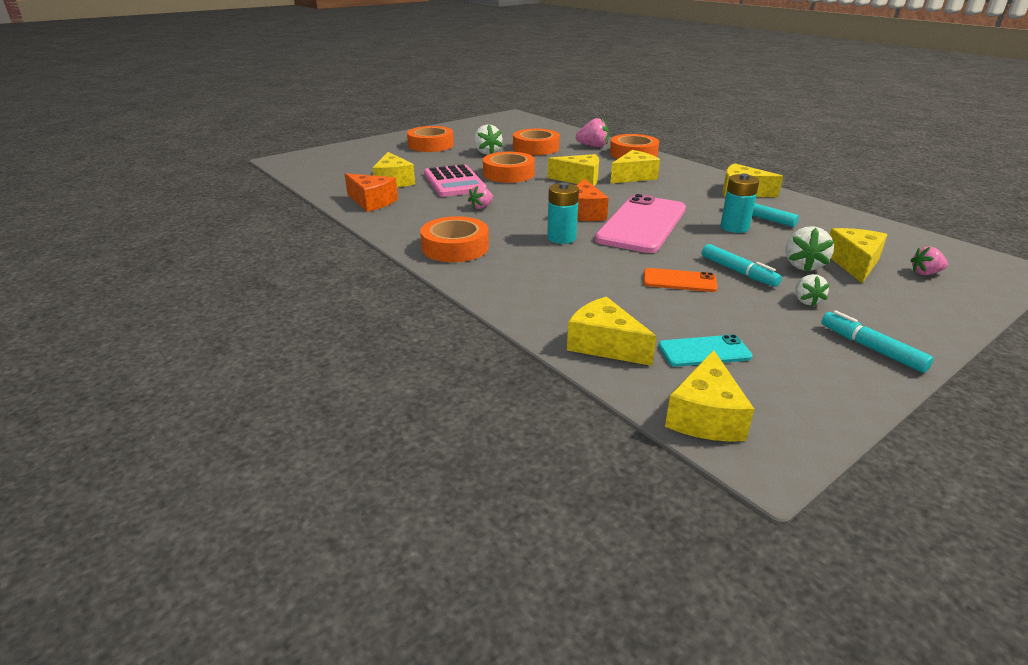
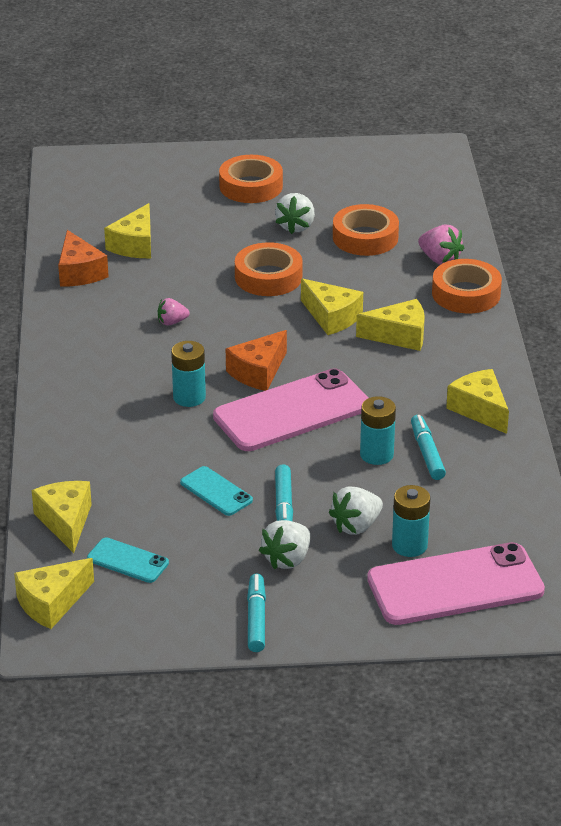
camera: 35 degrees right, 5 degrees up
(454, 182) = (193, 270): pink calculator -> none
(455, 247) = (82, 369): orange tape -> none
(679, 281) = (216, 491): orange phone -> turquoise phone
(806, 301) = (287, 559): white strawberry -> white strawberry, size x1.55
(854, 263) = (409, 545): yellow cheese -> turquoise battery
(925, 273) = (455, 585): pink strawberry -> pink phone

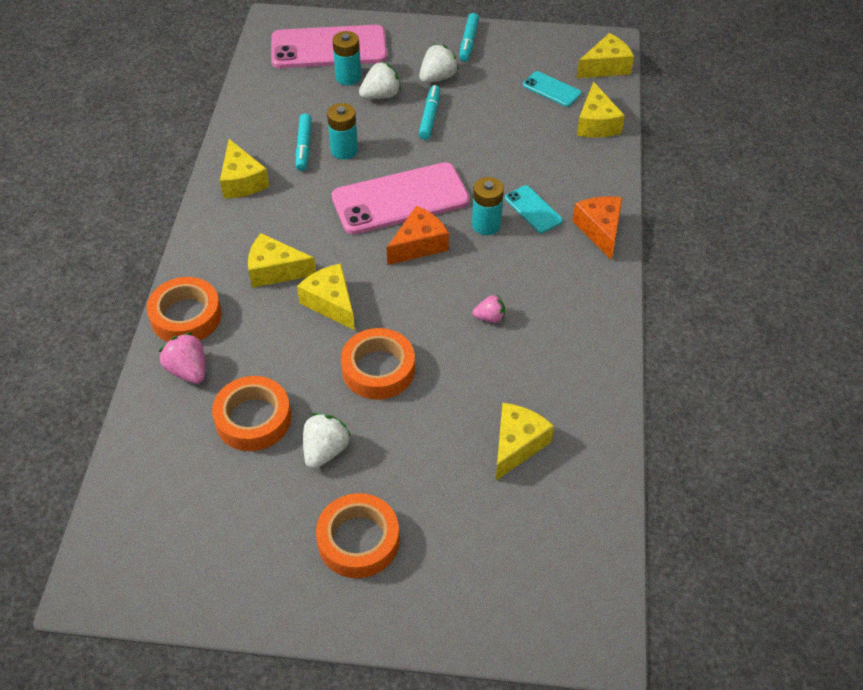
camera: 170 degrees left, 15 degrees up
(79, 272) = (582, 406): orange cheese -> orange cheese (600, 230)
(216, 491) = (478, 134): turquoise phone -> turquoise phone (533, 209)

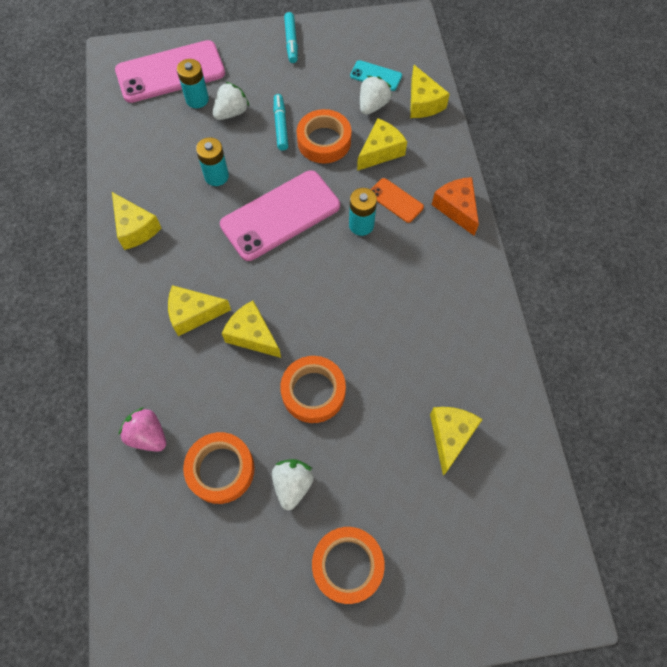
camera: 15 degrees left, 15 degrees up
(186, 316) = (128, 380): orange tape -> orange tape (324, 141)
(304, 147) = (180, 180): turquoise marker -> none
(419, 245) = (310, 258): orange cheese -> none
(437, 78) = (275, 84): white strawberry -> white strawberry (373, 105)
(490, 318) = (391, 317): pink strawberry -> none
(533, 209) = (395, 200): turquoise phone -> orange phone
(606, 67) = (414, 44): yellow cheese -> yellow cheese (380, 151)

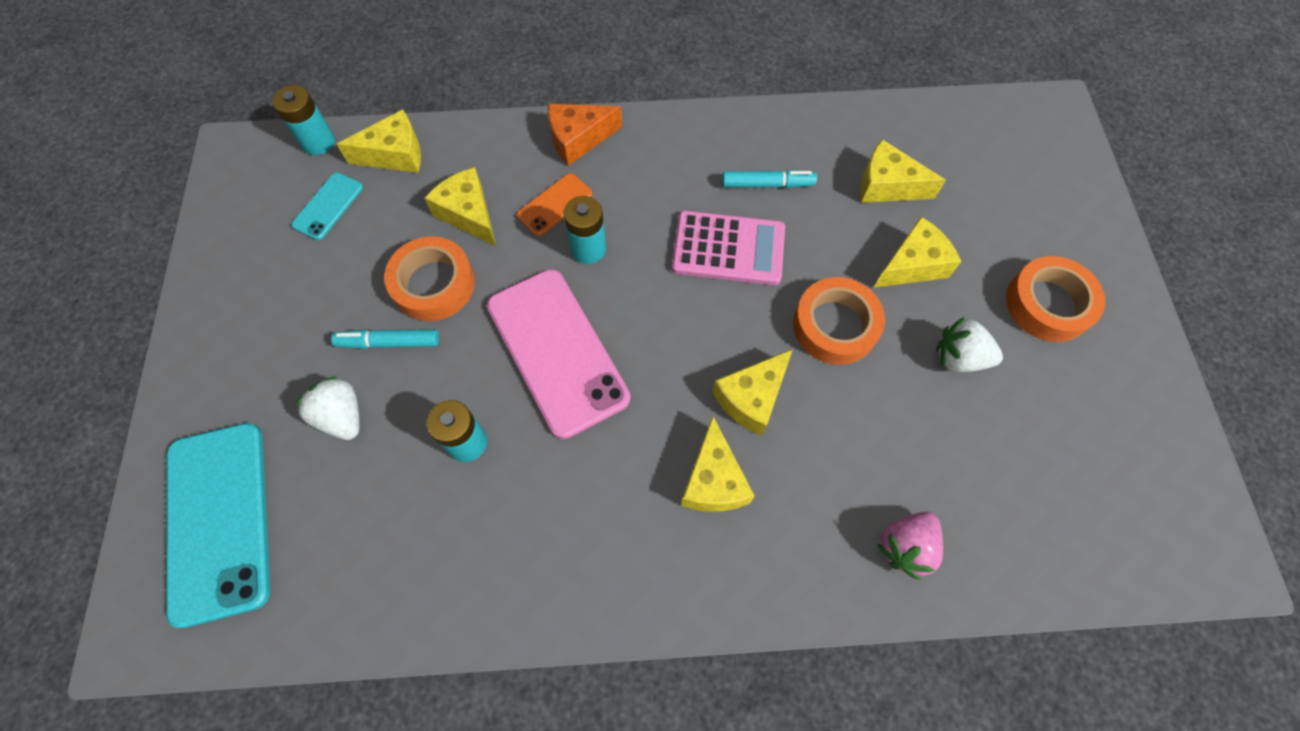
camera: 85 degrees left, 0 degrees up
(135, 228) = (548, 577): yellow cheese -> yellow cheese (912, 265)
(170, 72) = (219, 521): pink phone -> turquoise phone
(197, 99) = (297, 473): turquoise battery -> turquoise battery (318, 142)
(221, 469) = (947, 445): orange tape -> none
(291, 42) = (217, 317): turquoise marker -> turquoise marker (767, 184)
(372, 315) = (728, 249): none -> pink calculator
(373, 105) = (383, 215): white strawberry -> none

